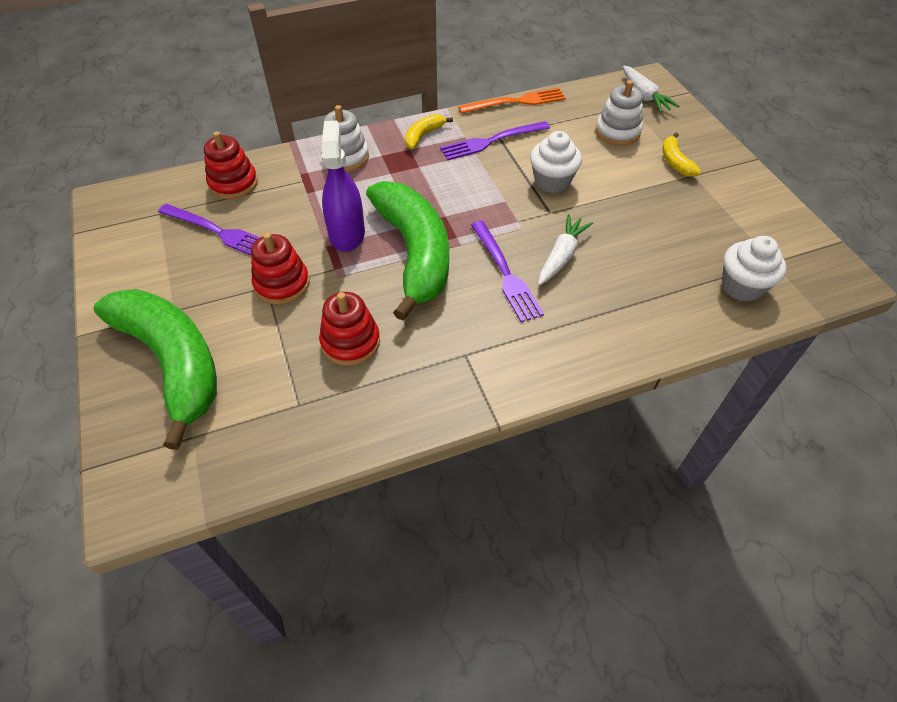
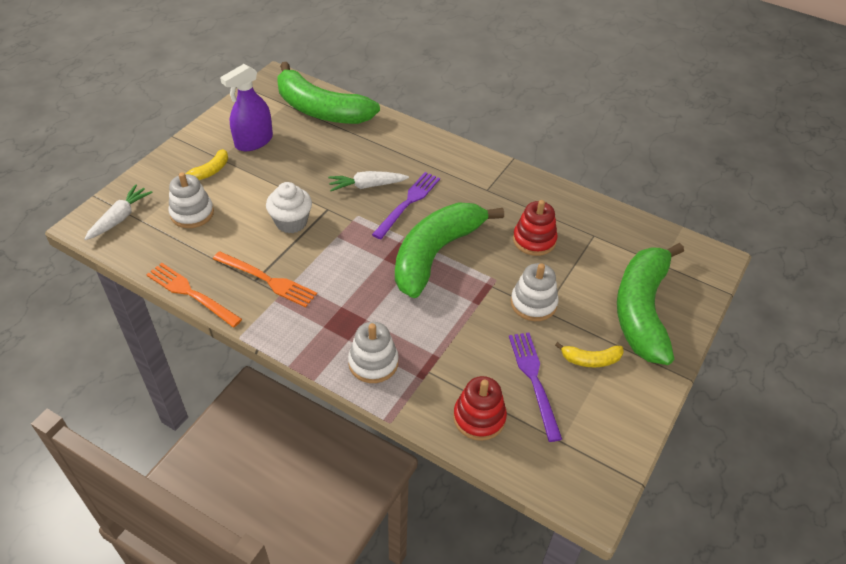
camera: 130 degrees left, 5 degrees down
(282, 284) = (533, 303): red stacking toy -> white stacking toy
(347, 234) = (455, 301): purple spray bottle -> purple spray bottle (254, 141)
(423, 136) = (296, 328): yellow banana -> yellow banana (590, 360)
(491, 141) = (267, 280): purple fork -> orange fork
(741, 286) = (321, 110): white cupcake -> green banana

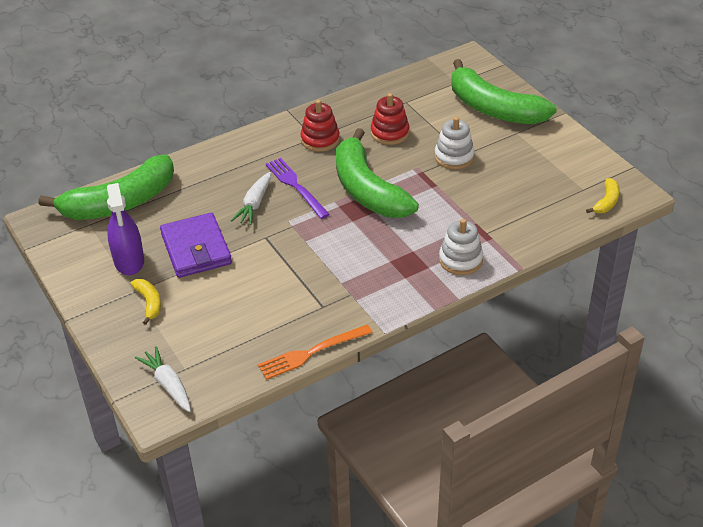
camera: 60 degrees left, 5 degrees down
(192, 213) = (202, 329): white stacking toy -> none
(267, 280) = (329, 298): orange fork -> none
(288, 173) = (196, 249): none -> purple wallet
(291, 222) = (266, 264): white cupcake -> none
(479, 418) = (543, 221): red stacking toy -> red stacking toy (320, 140)
(534, 380) = (525, 183): purple fork -> none
(590, 360) = (523, 149): yellow banana -> yellow banana (606, 202)

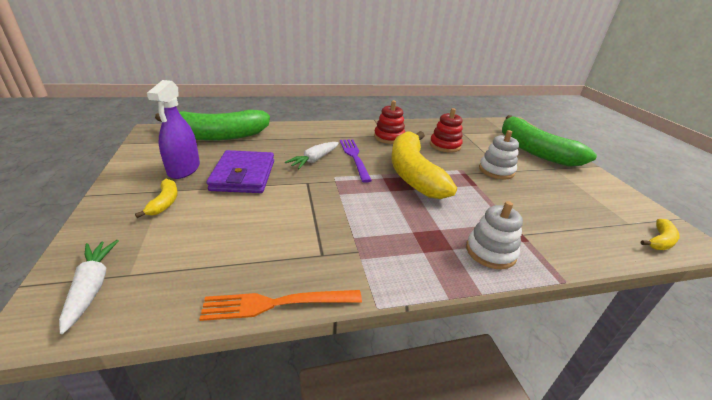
camera: 15 degrees right, 10 degrees down
(367, 190) = (413, 173): green banana -> yellow banana

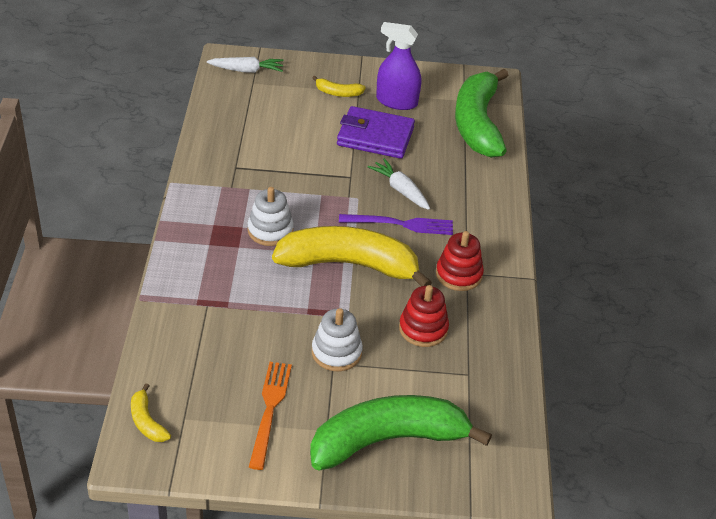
camera: 105 degrees right, 10 degrees up
(276, 303) = (197, 139): orange fork -> orange fork (270, 409)
(490, 252) = (194, 268): white stacking toy -> white stacking toy (270, 230)

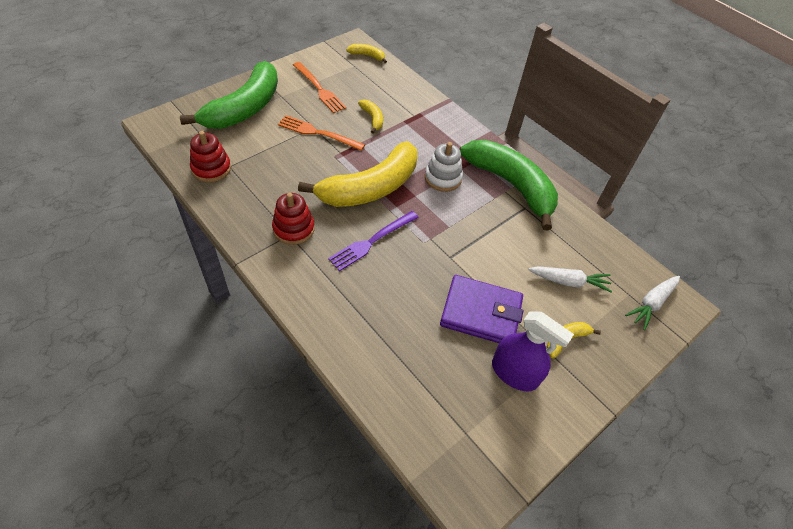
camera: 135 degrees right, 10 degrees up
(256, 330) = (372, 118): none -> yellow banana
(336, 352) = (317, 133): white stacking toy -> orange fork
(375, 137) = (481, 312): purple wallet -> purple wallet turned 45 degrees clockwise
(396, 101) = (514, 373): purple spray bottle -> purple spray bottle turned 60 degrees clockwise
(400, 190) = (404, 272): white carrot -> white carrot (569, 282)
(423, 329) = (282, 176): red stacking toy -> red stacking toy (211, 168)
(477, 124) = (422, 407): green banana -> green banana (511, 185)

